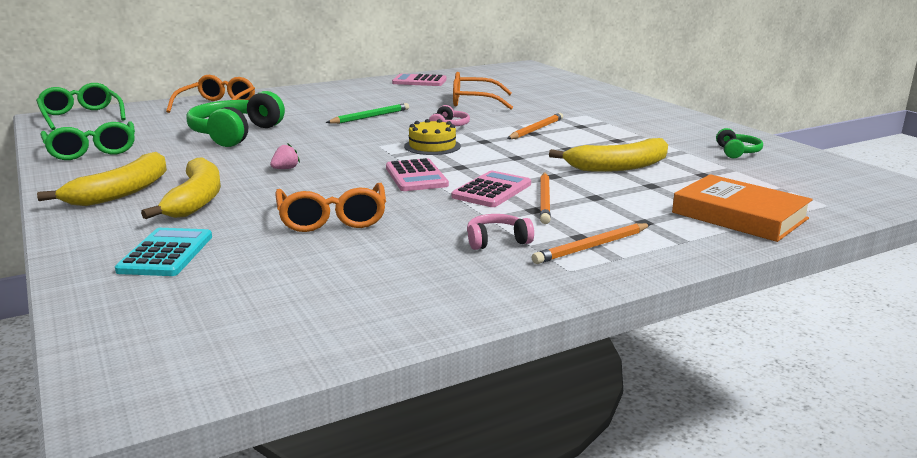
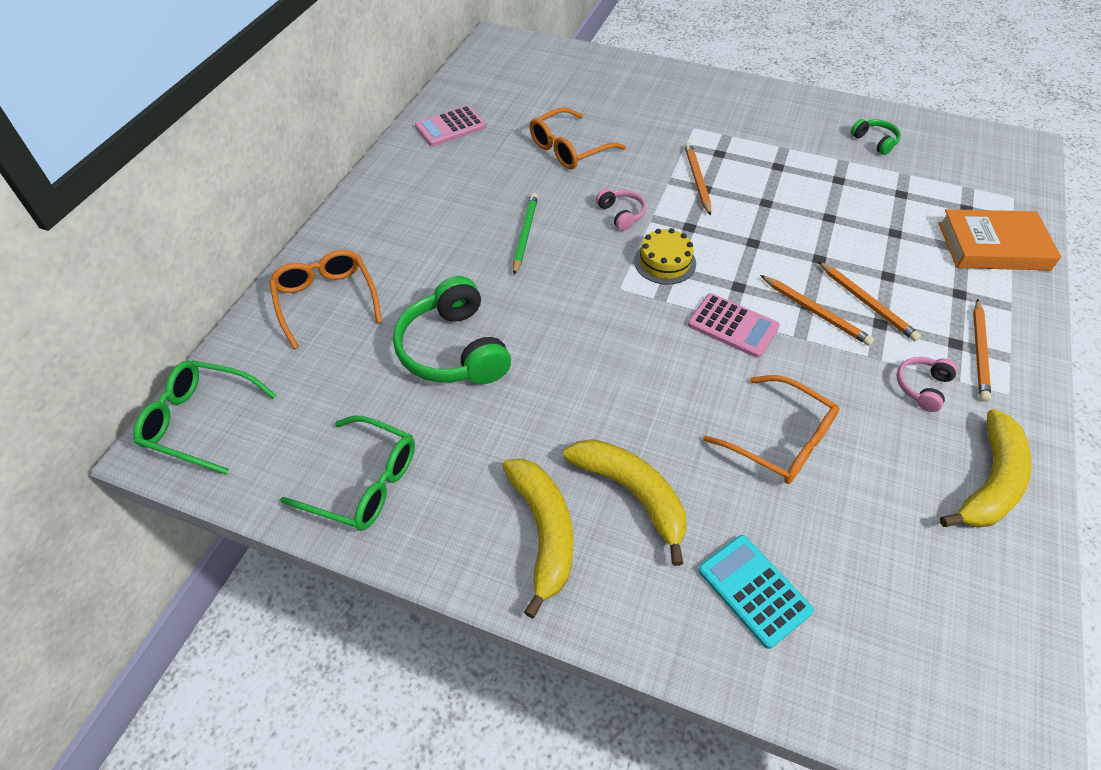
camera: 40 degrees left, 30 degrees up
(285, 169) = (613, 385): pink strawberry -> none
(492, 190) = (815, 312): pink calculator -> orange pencil
(618, 167) = (839, 215): yellow banana -> yellow banana (990, 481)

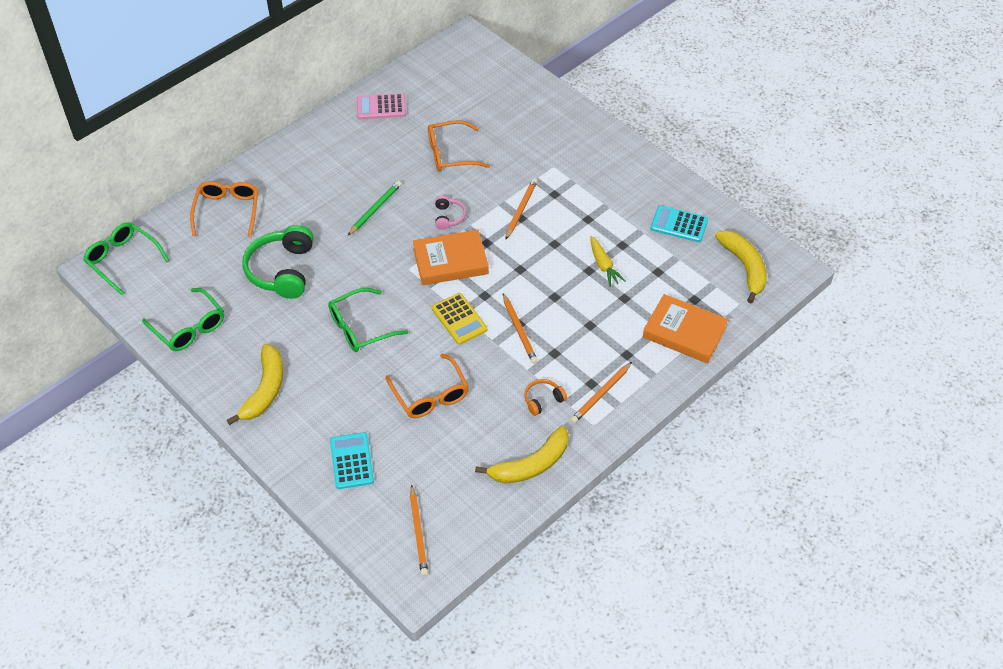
camera: 25 degrees right, 0 degrees up
(616, 385) = (360, 327): none -> green glasses
(632, 494) = (325, 390): yellow banana -> yellow banana (744, 267)
(665, 262) = (450, 261): yellow cake -> orange book
(733, 326) = (459, 319): pink calculator -> yellow calculator
(840, 207) = (603, 265): none -> yellow carrot
(866, 303) = (558, 337): orange pencil -> orange pencil (418, 532)
(875, 141) = (679, 224): green headphones -> turquoise calculator
(922, 387) = (543, 400): pink headphones -> orange headphones

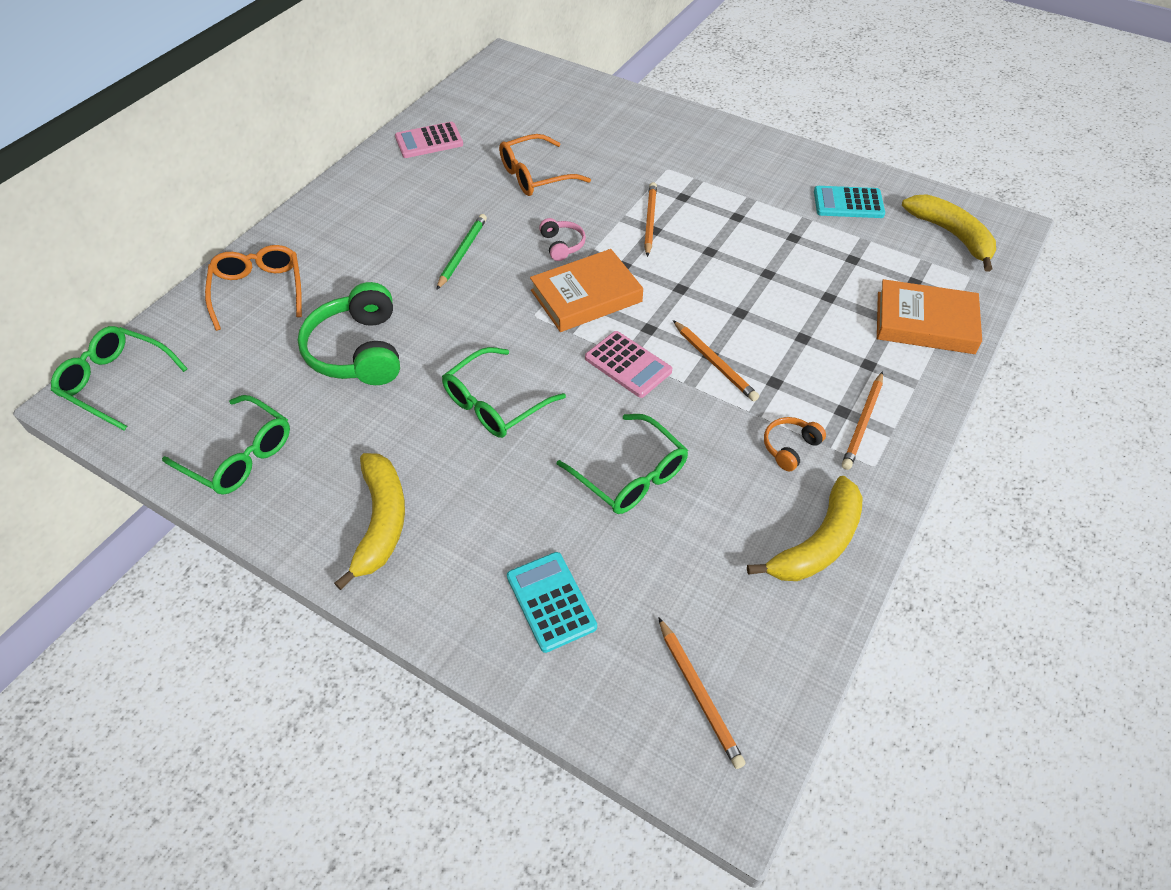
camera: 15 degrees left, 0 degrees up
(430, 395) = (630, 475): orange glasses -> green glasses
(459, 319) = (628, 365): yellow calculator -> pink calculator
(603, 265) = (783, 264): yellow carrot -> none

